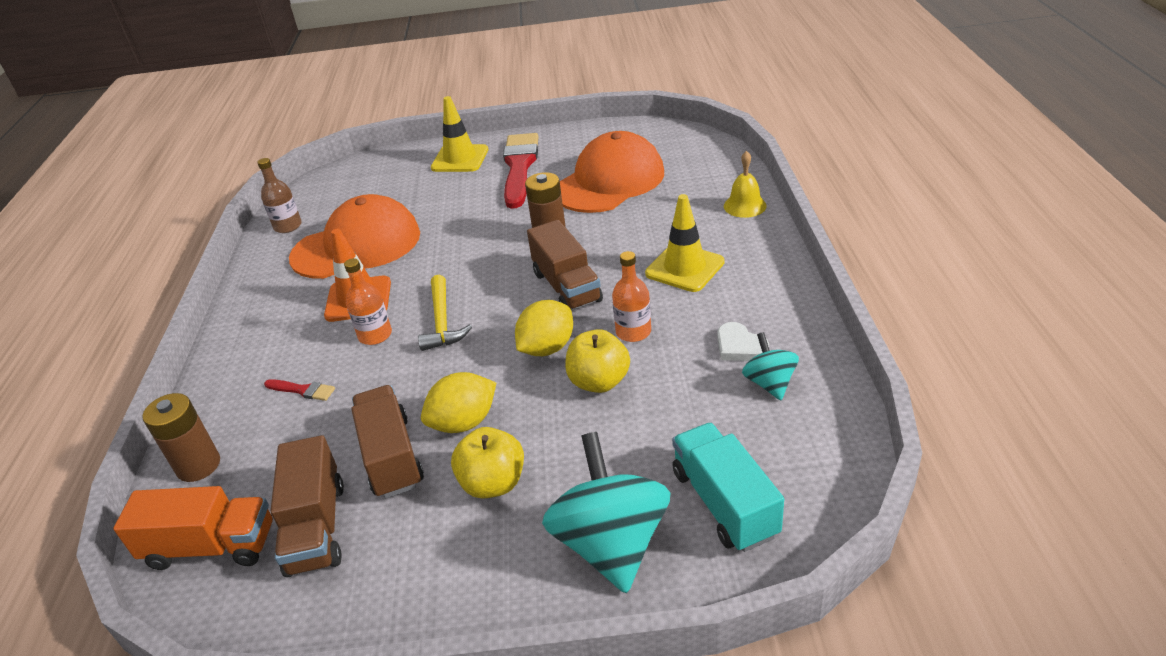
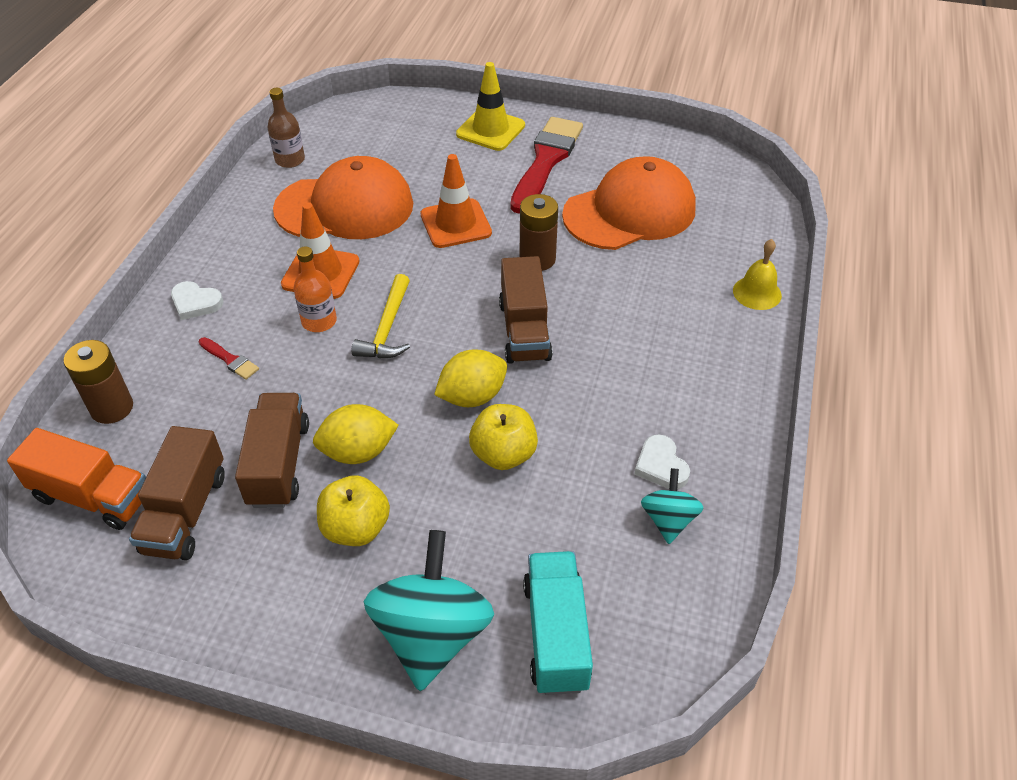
camera: 15 degrees right, 10 degrees up
(247, 356) = (195, 303): none -> white heart
(464, 230) = (455, 224): none -> orange traffic cone
(633, 332) = (564, 408): orange bottle -> none
(685, 268) = (654, 350): yellow traffic cone -> none

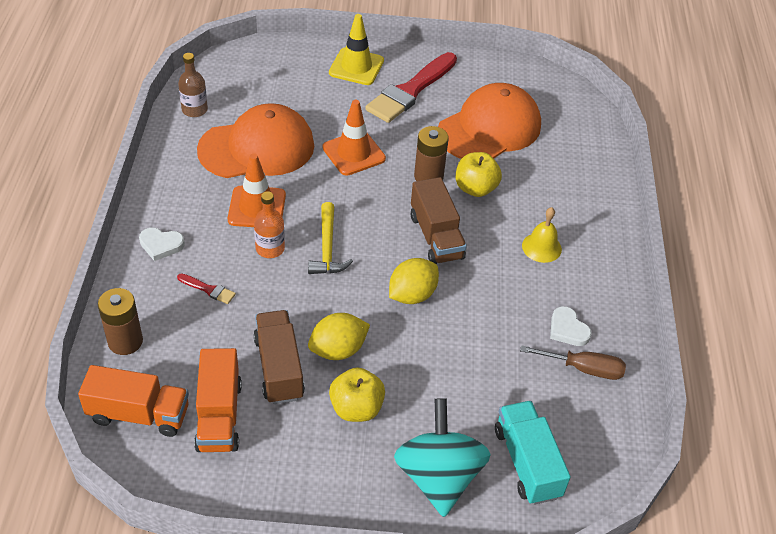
camera: 15 degrees left, 0 degrees up
(185, 512) = (219, 416): brown truck -> orange truck
(503, 454) = (449, 336): yellow apple -> yellow apple (475, 188)
(546, 161) = (410, 91): red brush -> red brush turned 150 degrees counterclockwise
(668, 519) = (583, 369): turquoise spinning top -> brown screwdriver
(757, 293) = (603, 186): yellow bell -> yellow bell (541, 247)

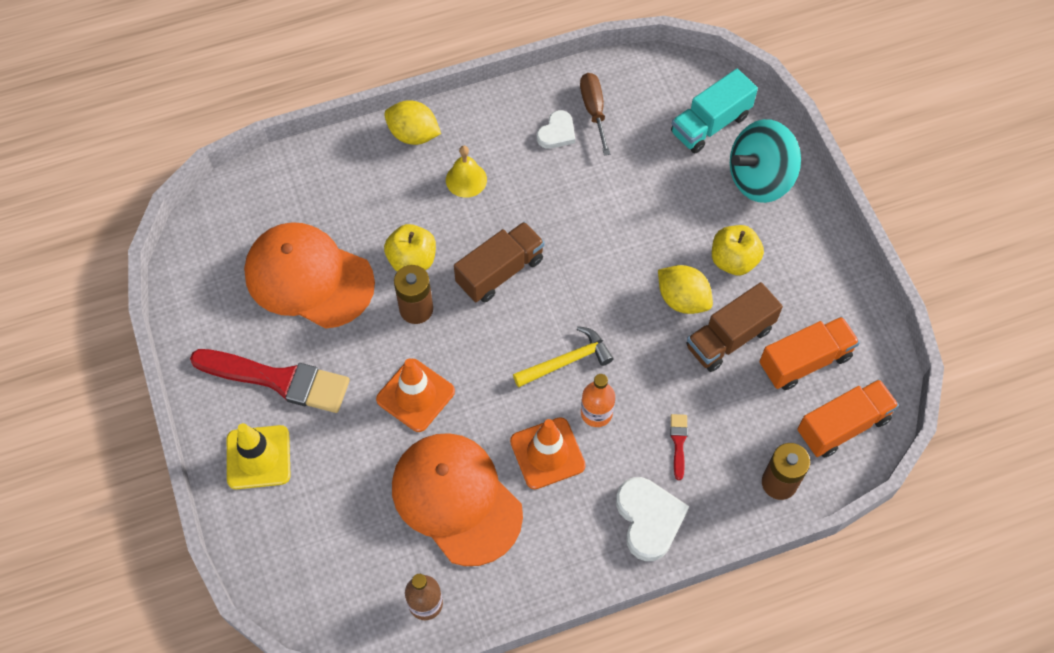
camera: 110 degrees left, 15 degrees up
(139, 414) = (843, 426): orange truck -> orange truck turned 75 degrees clockwise
(161, 245) = (649, 519): white heart -> white heart, size x1.62
(412, 295) = (585, 265): yellow lemon -> yellow lemon (413, 135)

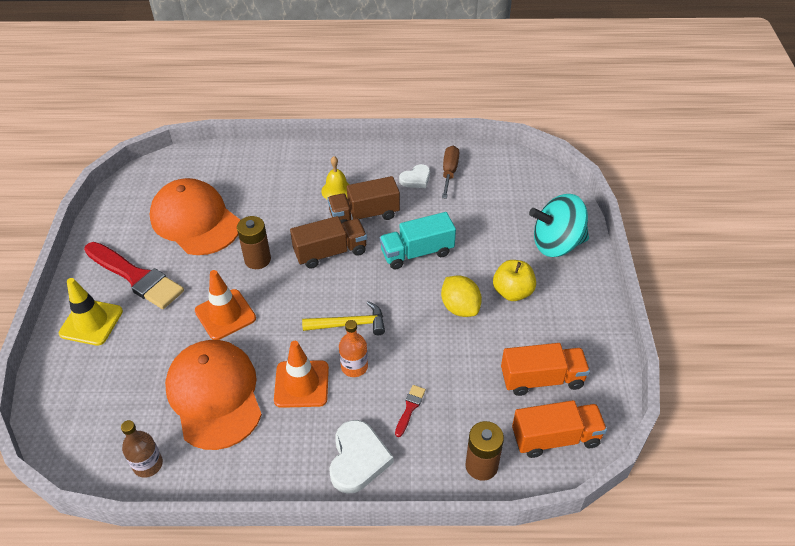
camera: 20 degrees right, 15 degrees down
(412, 260) = (272, 229): yellow apple -> none
(413, 135) = (315, 156): yellow lemon -> none
(710, 124) = (532, 200): turquoise truck -> turquoise truck (417, 252)
(729, 338) = (486, 344): brown truck -> brown truck (364, 215)

